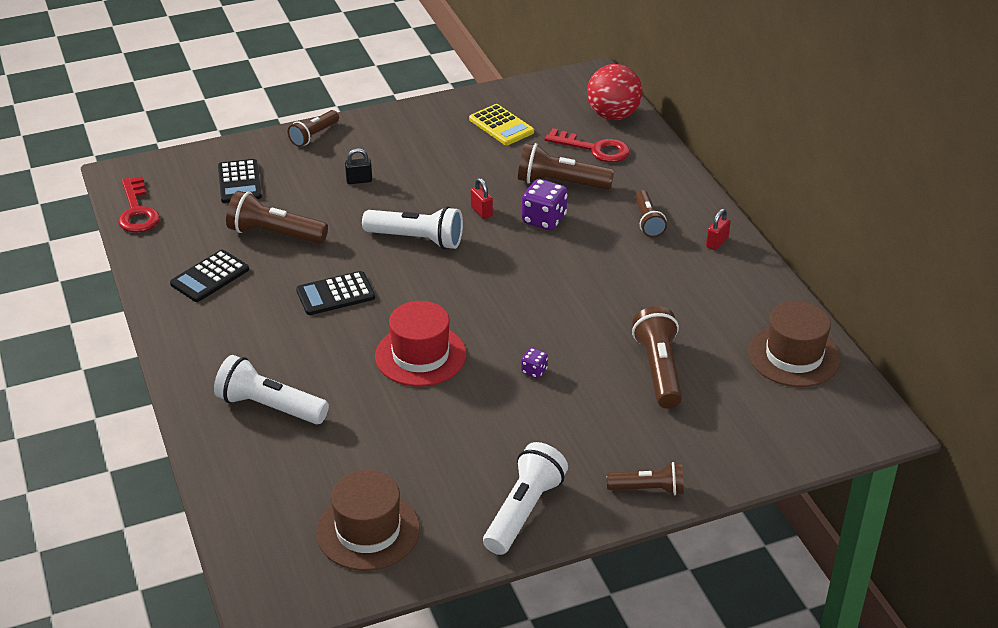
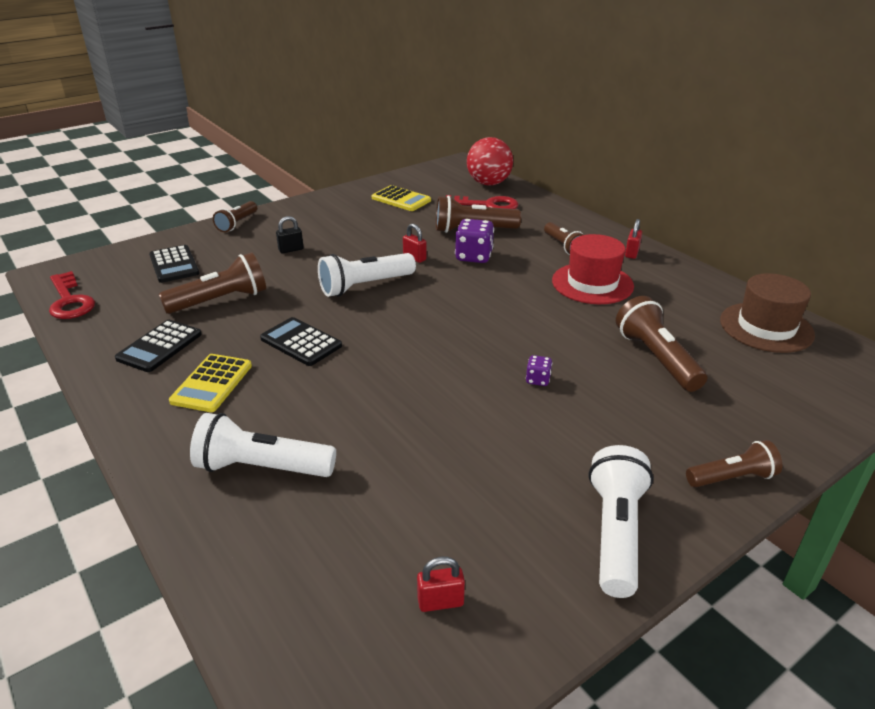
camera: 15 degrees left, 5 degrees down
(247, 323) = (212, 383): none -> yellow calculator
(274, 234) = (221, 300): brown flashlight -> brown flashlight turned 150 degrees clockwise
(335, 294) = (301, 342): black calculator -> black calculator turned 75 degrees clockwise
(368, 531) = (440, 602): brown hat -> red padlock
(417, 239) = (364, 286): white flashlight -> white flashlight turned 150 degrees clockwise
(420, 355) = (413, 384): red hat -> red hat (592, 283)

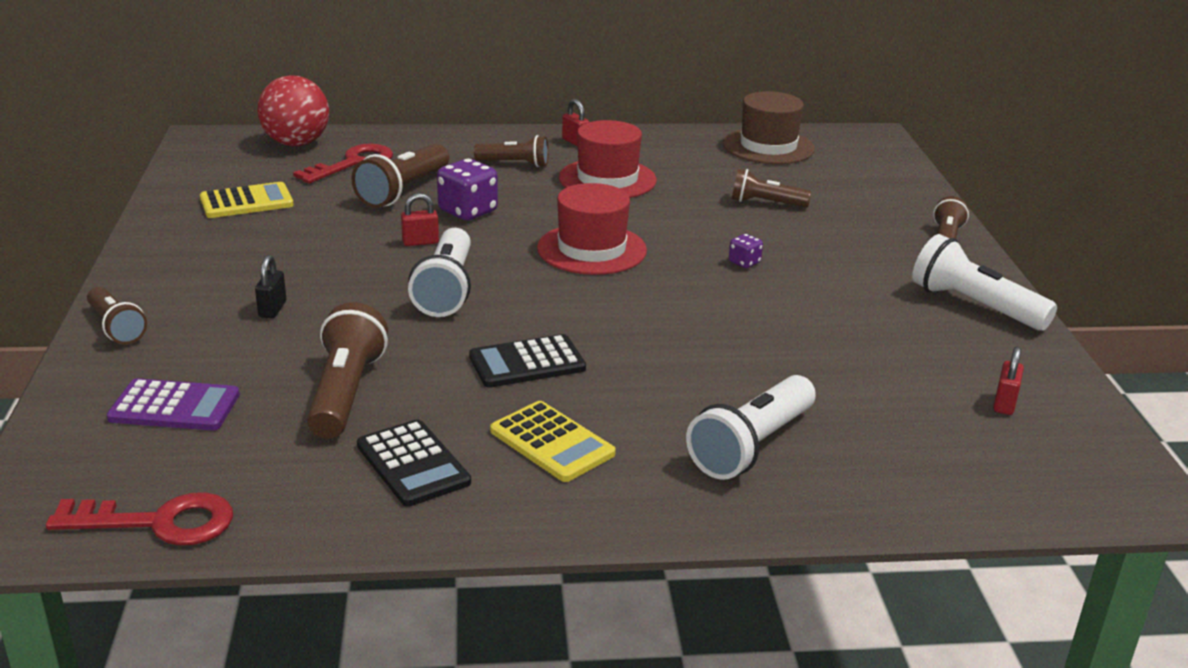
camera: 60 degrees left, 5 degrees down
(174, 264) = (174, 407): black calculator -> purple calculator
(477, 313) = (592, 249): none -> red hat
(656, 358) = (765, 203): brown flashlight -> brown flashlight, size x0.64

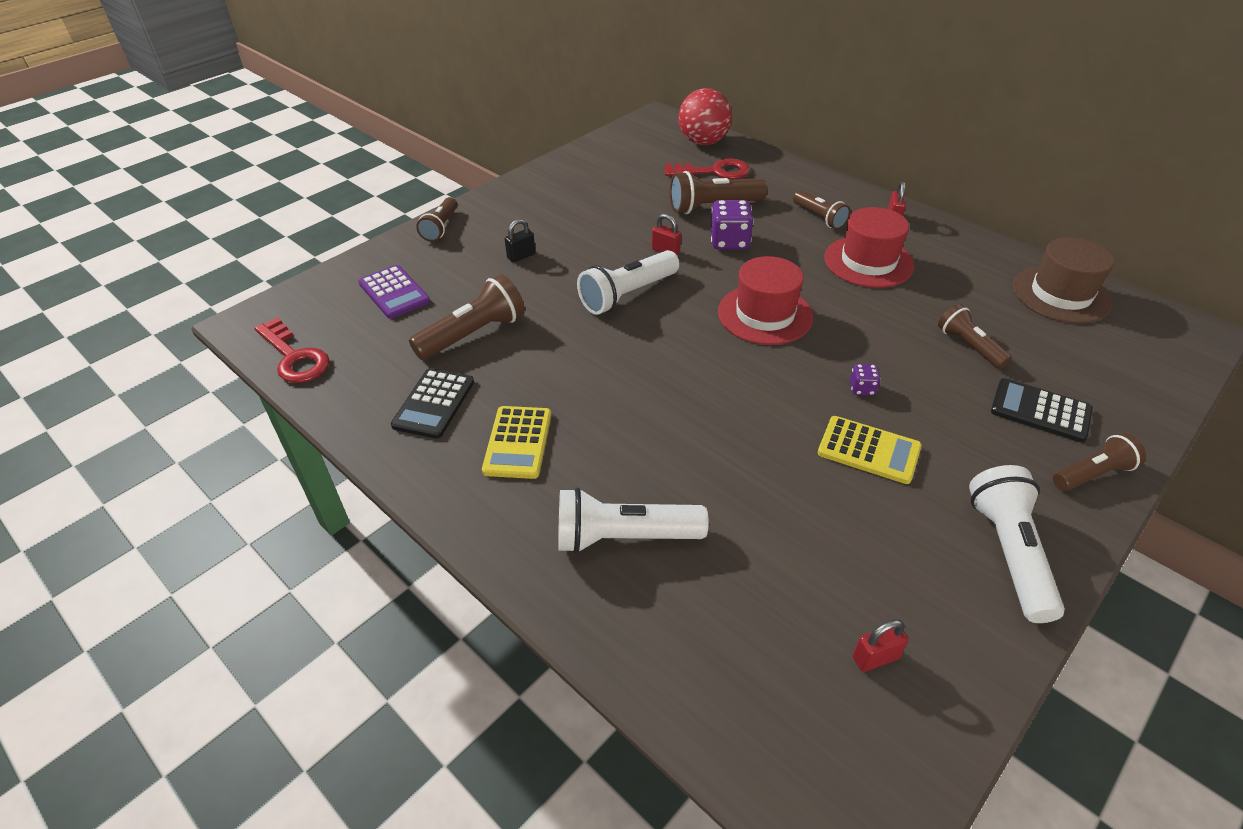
camera: 50 degrees right, 15 degrees up
(246, 202) = (615, 174): yellow calculator -> yellow calculator (868, 450)
(527, 363) = (591, 377): black calculator -> black calculator (1040, 411)

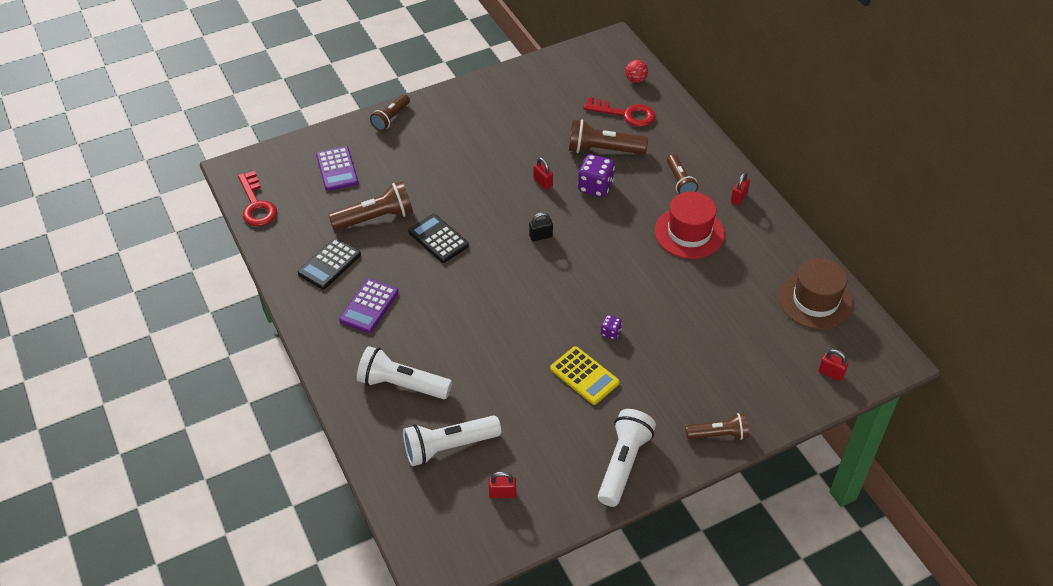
camera: 20 degrees right, 5 degrees up
(518, 442) = (369, 306): yellow calculator -> purple calculator
(521, 256) = (436, 160): black padlock -> black padlock (541, 236)
(627, 295) = (494, 214): white flashlight -> white flashlight (448, 447)
(703, 142) = (636, 80): red ball -> red ball, size x0.50
(765, 314) = (582, 257): red hat -> none
(969, 346) = (710, 322): brown flashlight -> none
(1040, 411) = (721, 383): black calculator -> black calculator (438, 239)
(1149, 364) = (831, 373): none -> red padlock

